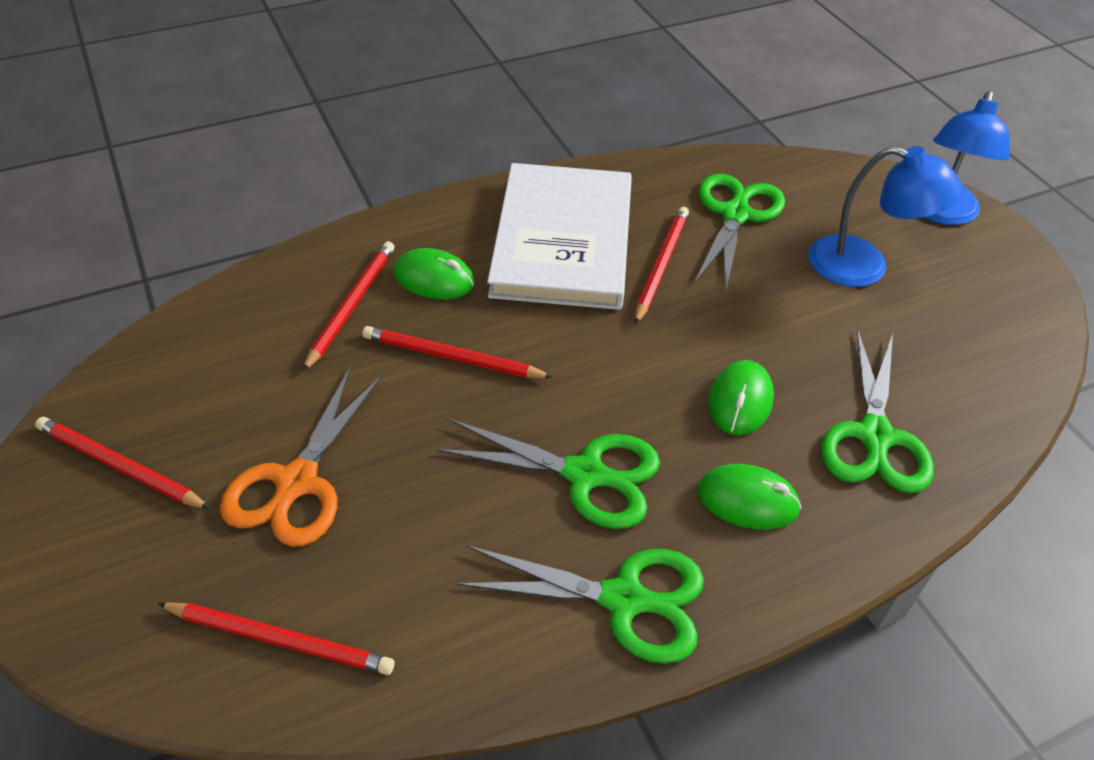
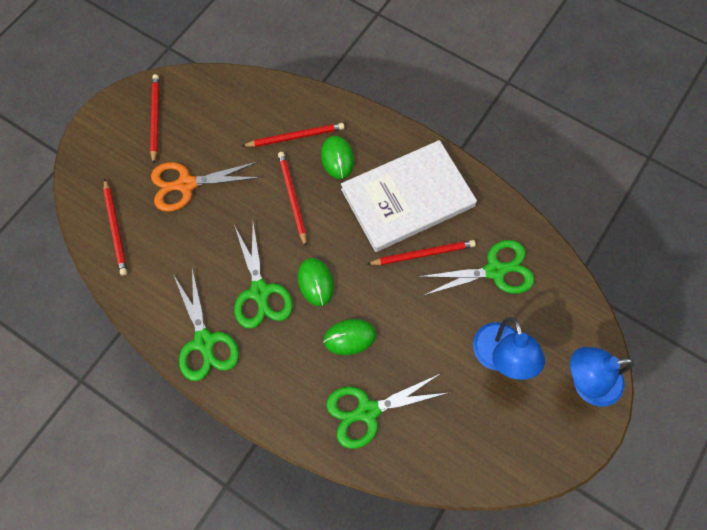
camera: 60 degrees right, 20 degrees up
(747, 500) = (288, 368): green mouse -> green mouse (315, 282)

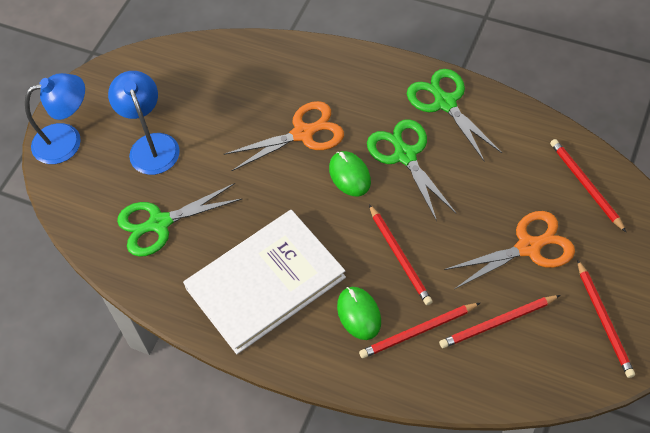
camera: 175 degrees right, 10 degrees down
(349, 337) = (303, 133): green mouse -> orange scissors
(367, 411) = (274, 80): green scissors -> none
(423, 254) = (239, 225): red pencil -> red pencil (497, 323)

